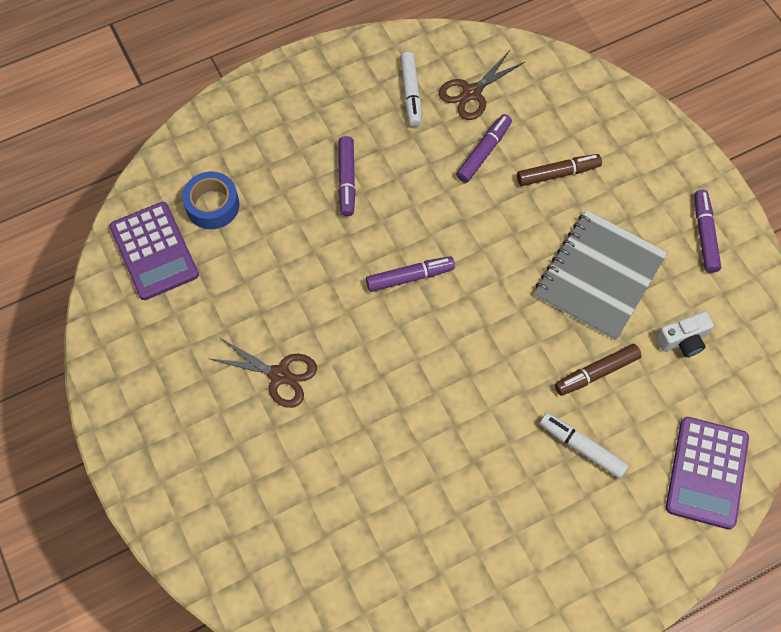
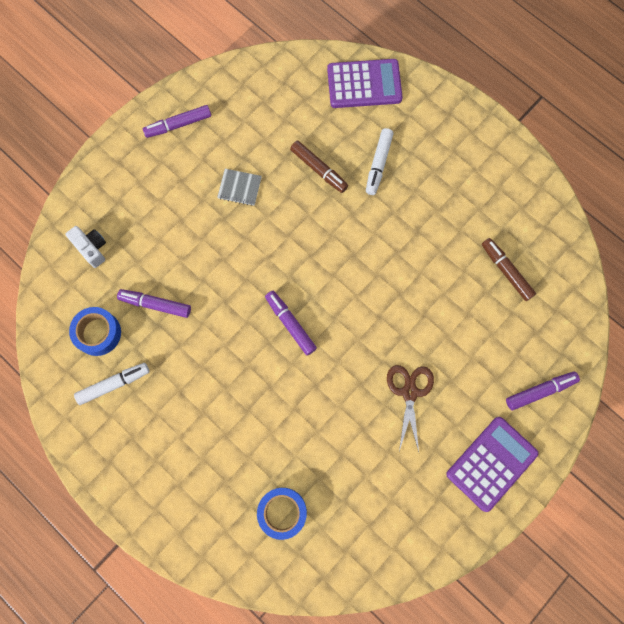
camera: 110 degrees left, 10 degrees up
(154, 251) = (343, 543): purple calculator -> purple calculator (491, 463)
(347, 180) = (219, 406): purple marker -> purple marker (540, 391)
(471, 93) = (98, 333): brown scissors -> blue tape
(558, 174) = (158, 242): brown marker -> brown marker (506, 271)
(599, 276) = (239, 188): grey notebook -> grey notebook, size x0.44
(683, 340) = (272, 120): white camera -> white camera (91, 248)

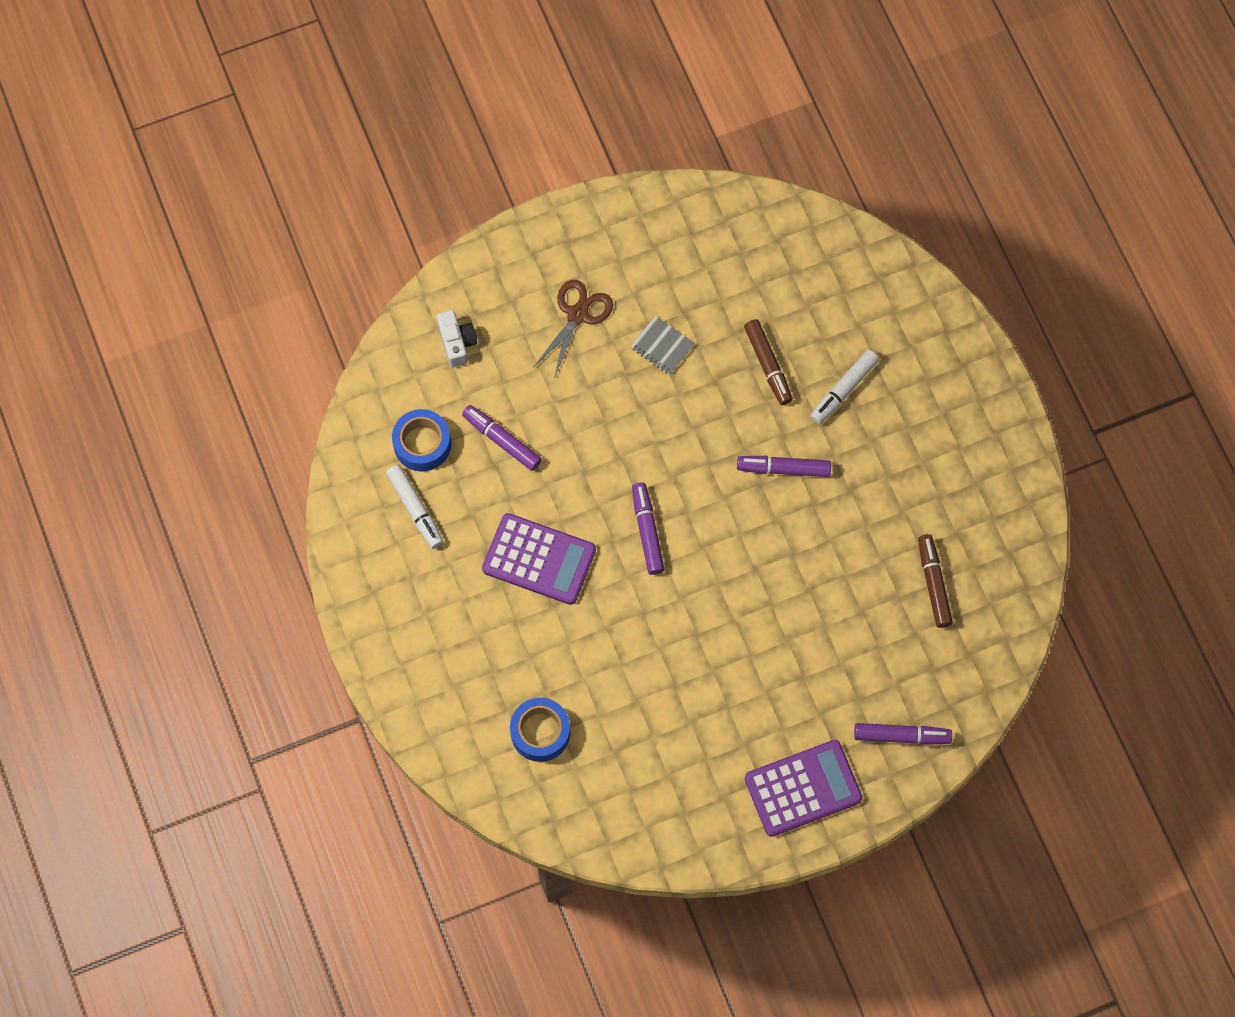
camera: 25 degrees right, 5 degrees down
(114, 384) = (415, 509): white marker -> white marker turned 60 degrees clockwise
(178, 125) = (624, 238): purple marker -> purple marker (783, 469)
(364, 84) = (875, 284): purple calculator -> purple calculator (539, 559)
(409, 392) = (748, 669): brown scissors -> brown scissors (577, 315)

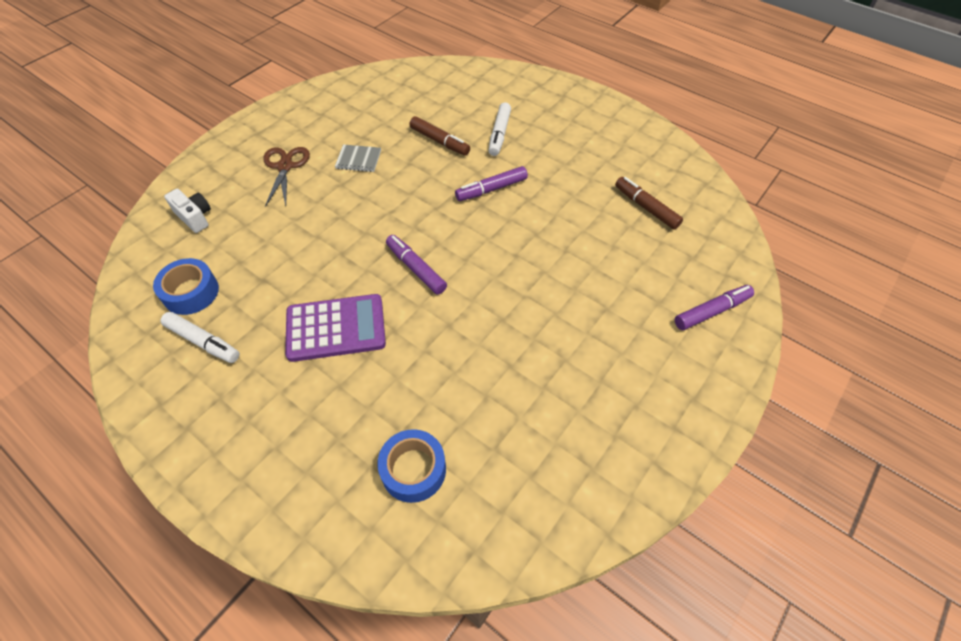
camera: 30 degrees left, 15 degrees down
(502, 440) = (261, 261): purple marker -> none
(803, 788) = (673, 390): purple calculator -> none

